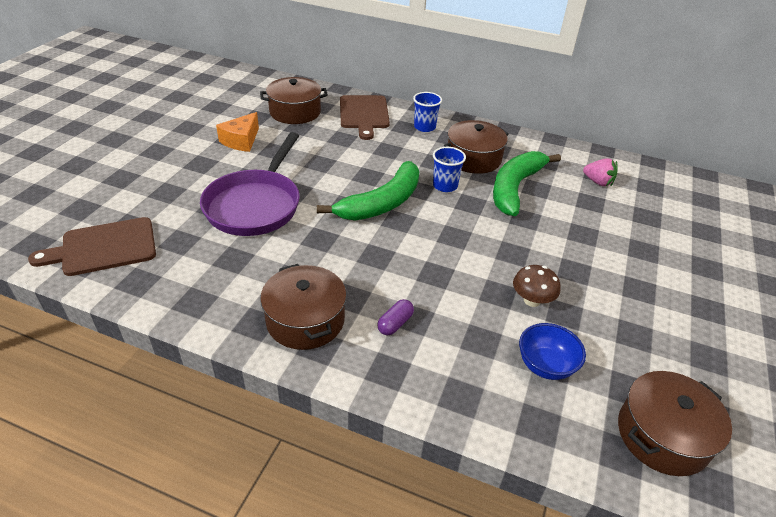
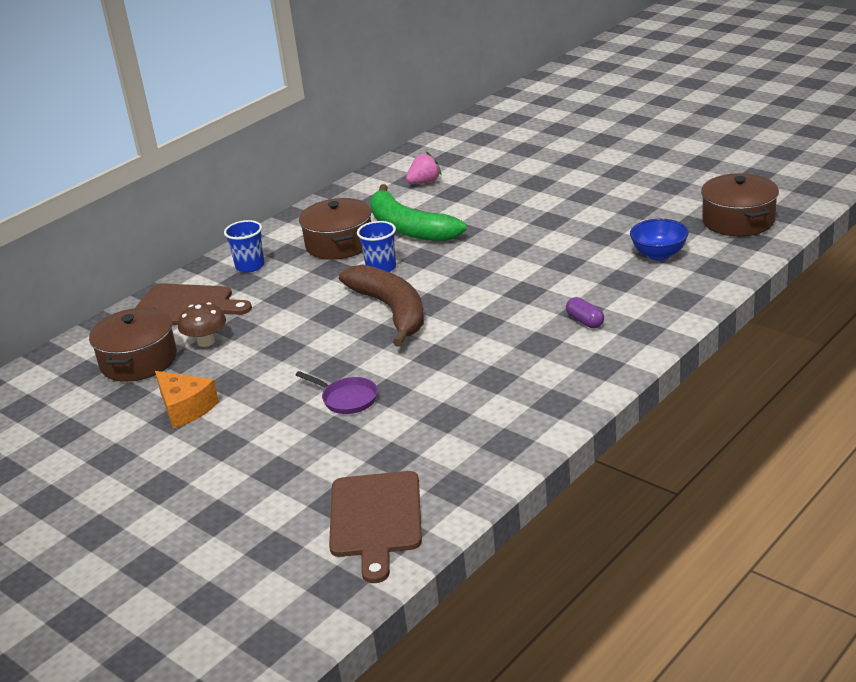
camera: 65 degrees left, 10 degrees down
(255, 205) = (346, 399): purple pan -> purple pan, size x0.44
(305, 320) = (562, 372): brown pot -> none
(382, 203) = (392, 310): green banana -> brown banana
(532, 300) = (580, 247): brown mushroom -> brown mushroom (206, 342)

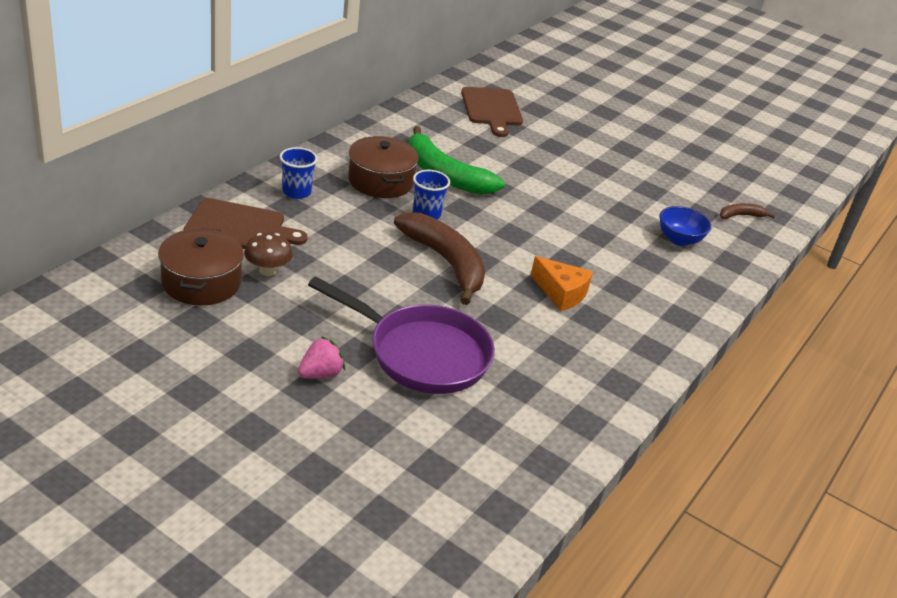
camera: 15 degrees left, 5 degrees up
(185, 408) = (260, 344): orange cheese -> orange cheese (561, 293)
(346, 399) = (421, 354): purple pan -> purple pan, size x2.26
(376, 519) = (476, 491): brown cutting board -> brown cutting board (492, 109)
(424, 182) = (450, 128): pink strawberry -> pink strawberry (320, 374)
(585, 321) = (628, 300): purple capsule -> none
(738, 220) = (740, 216): brown pot -> brown banana

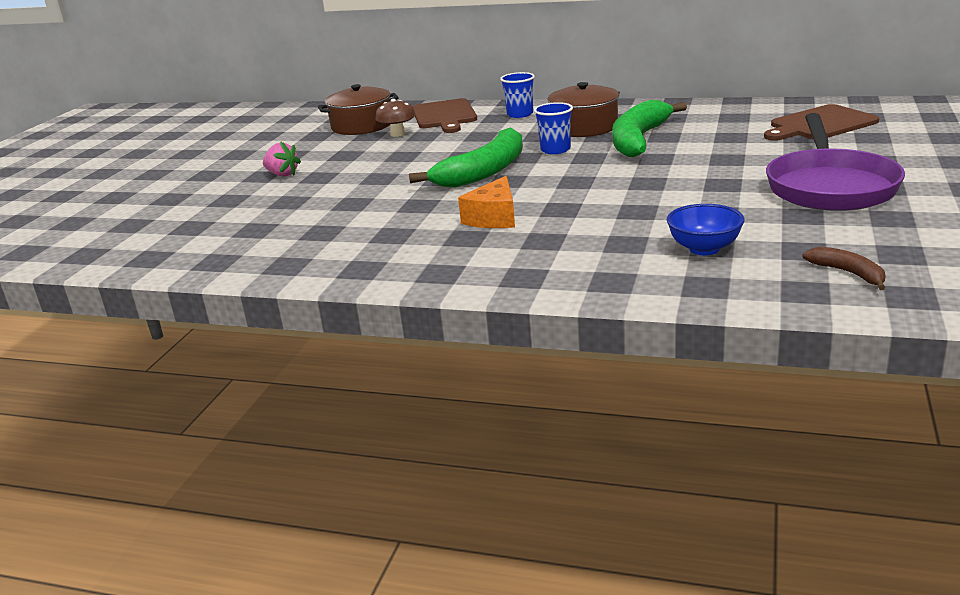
camera: 80 degrees right, 10 degrees down
(421, 354) = (336, 193): purple pan -> purple pan (830, 186)
(446, 262) = (484, 171): brown banana -> green banana

